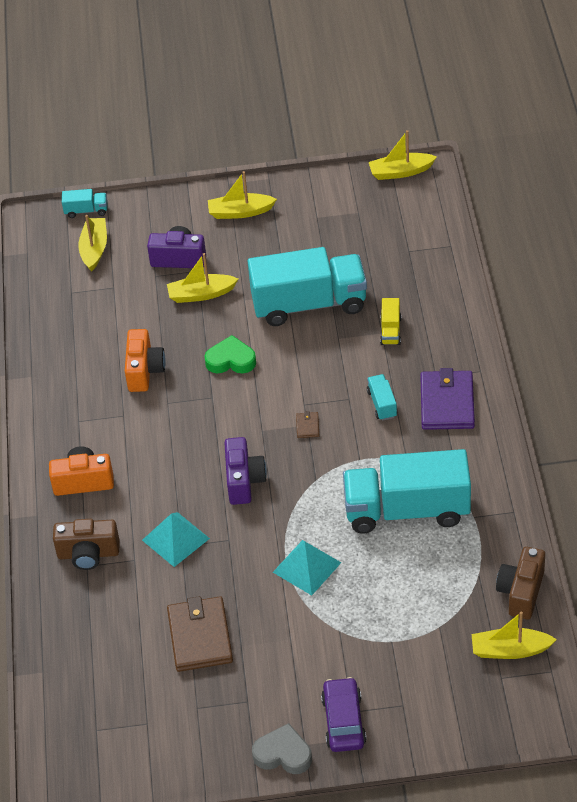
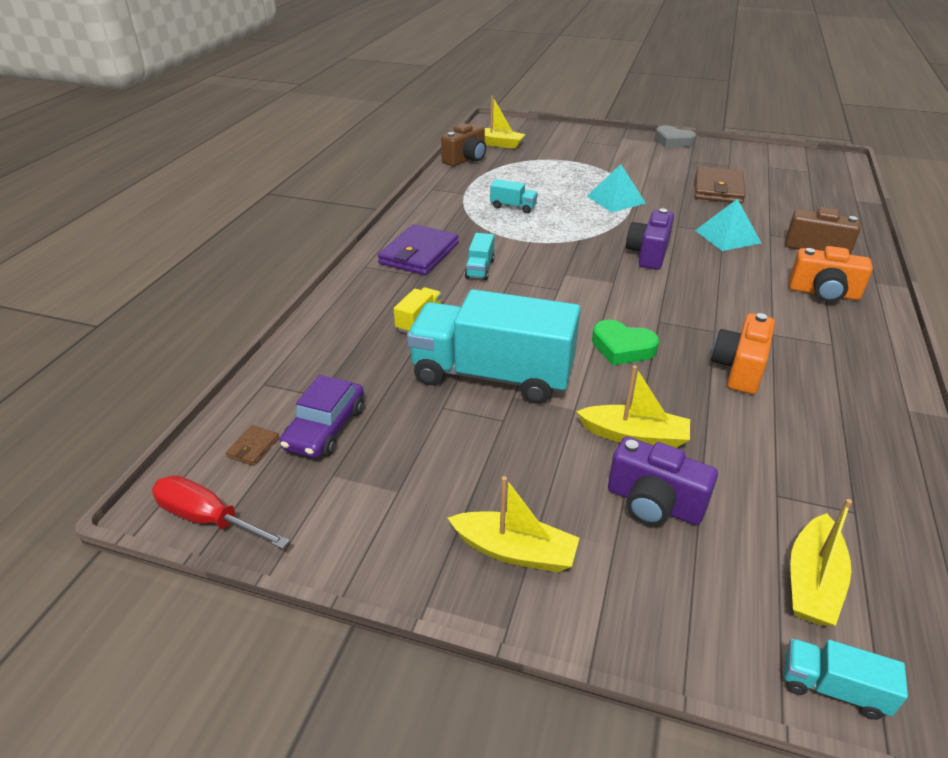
camera: 160 degrees left, 10 degrees down
(307, 426) = (565, 273): brown wallet -> brown wallet (253, 447)
(343, 721) = (626, 143): purple car -> purple car (325, 428)
(400, 172) = (208, 519): yellow boat -> red screwdriver
(407, 510) = (513, 207): turquoise truck -> turquoise truck, size x0.41

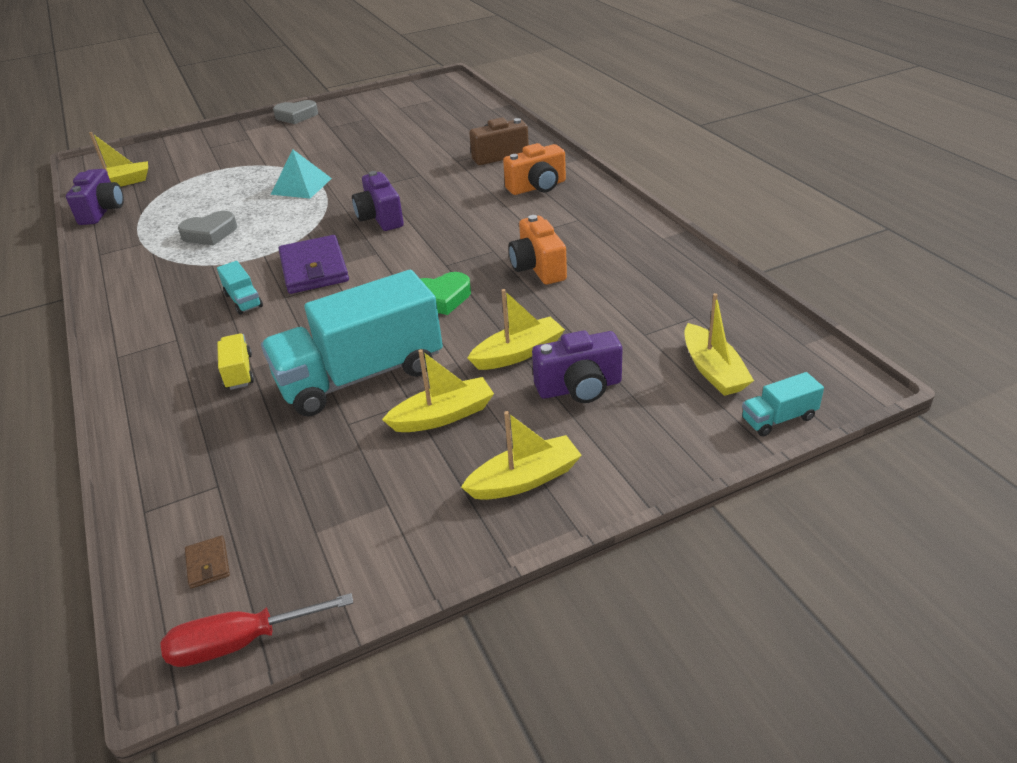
camera: 40 degrees left, 0 degrees up
(325, 428) = (261, 504): purple car -> none
(419, 254) = (163, 318): purple wallet -> purple wallet (314, 269)
(466, 159) = (102, 211): brown camera -> purple camera
(513, 207) = (210, 233): turquoise truck -> grey heart
(514, 449) = (443, 416): none -> yellow boat
(718, 189) = (379, 141): brown wallet -> none
(727, 236) = (427, 176): turquoise pyramid -> none

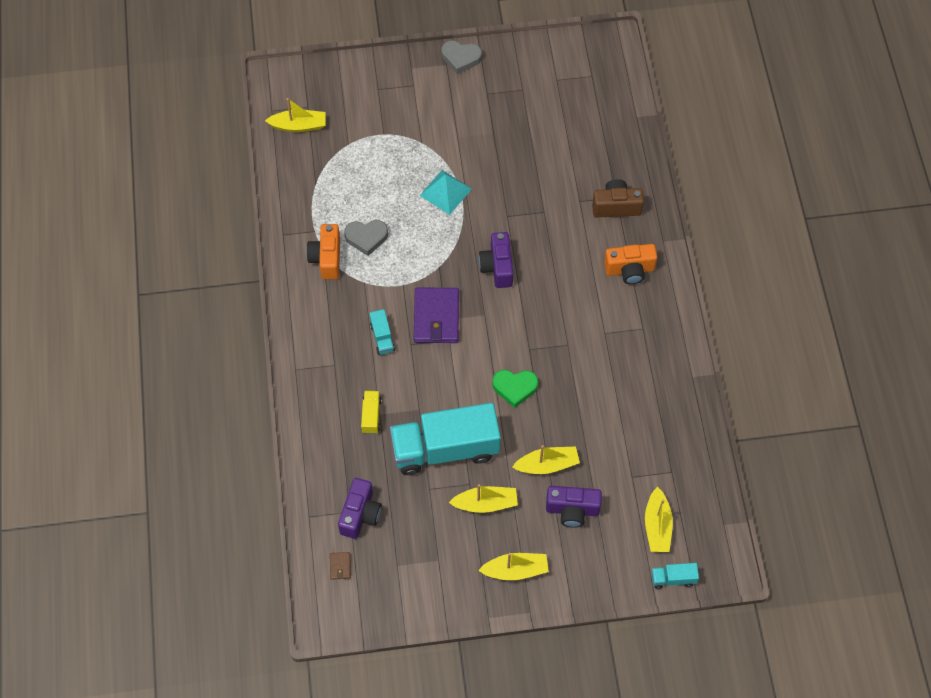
camera: 15 degrees right, 25 degrees up
(102, 211) = (285, 168): purple camera -> purple camera (360, 514)
(241, 642) = (351, 620): red screwdriver -> none
(538, 268) = (591, 379): orange camera -> orange camera (327, 258)

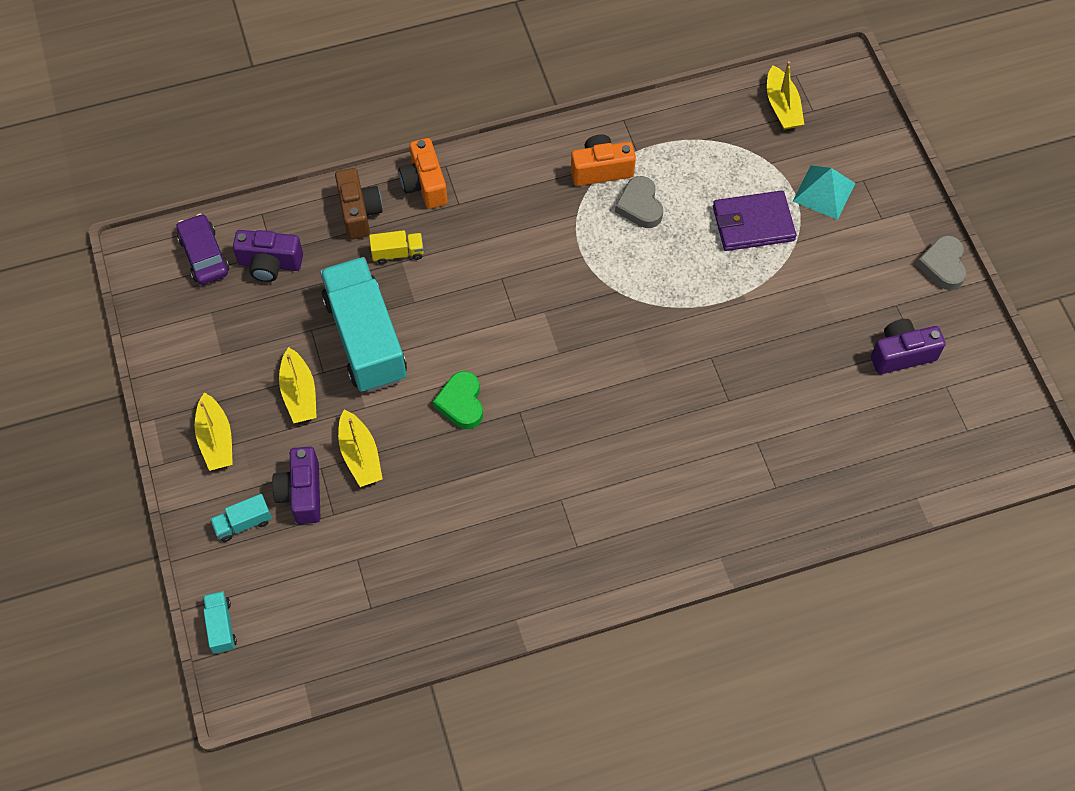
camera: 80 degrees right, 0 degrees up
(340, 566) = (204, 255): brown wallet -> purple car
(382, 337) = (504, 246): turquoise truck -> turquoise truck (243, 523)
(436, 317) = (544, 300): purple wallet -> purple wallet (753, 223)
(445, 192) = (729, 281): turquoise pyramid -> turquoise pyramid (824, 192)
(497, 267) = (631, 357): purple camera -> purple camera (901, 354)
(616, 206) = (760, 489): brown camera -> brown camera (359, 212)
(629, 270) = (664, 518): orange camera -> orange camera (425, 184)
(657, 526) = (292, 598): yellow boat -> none

